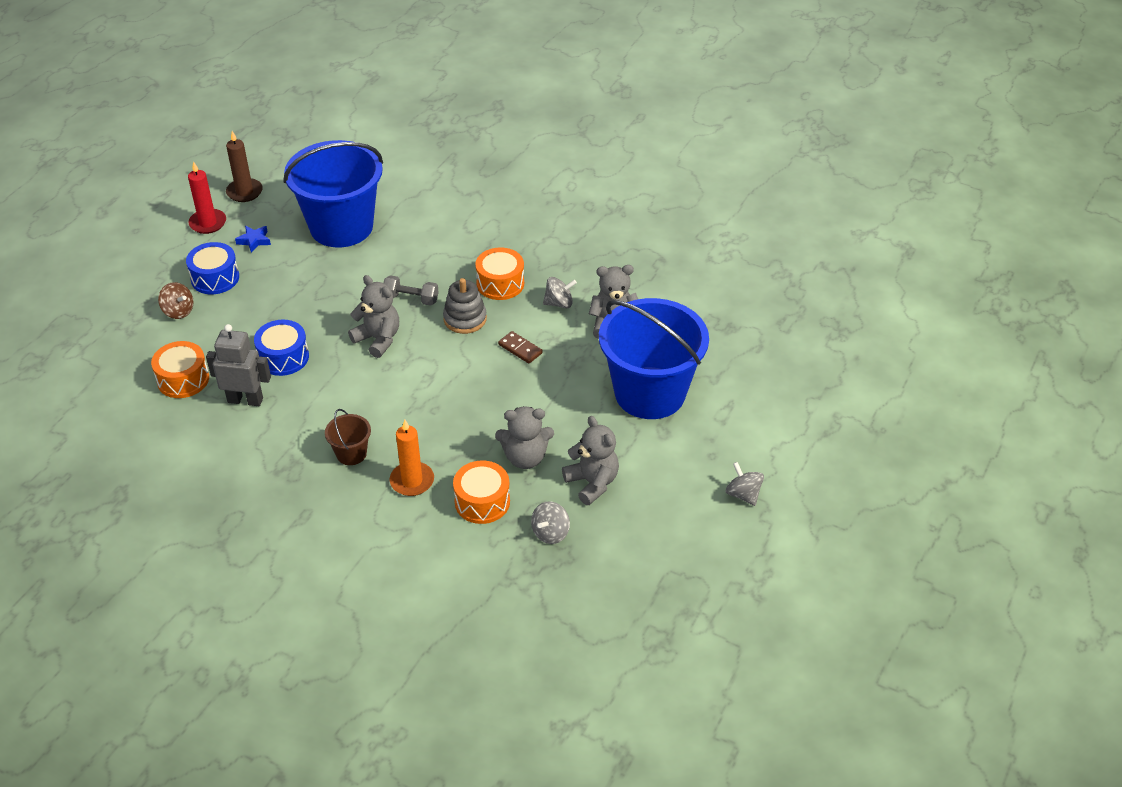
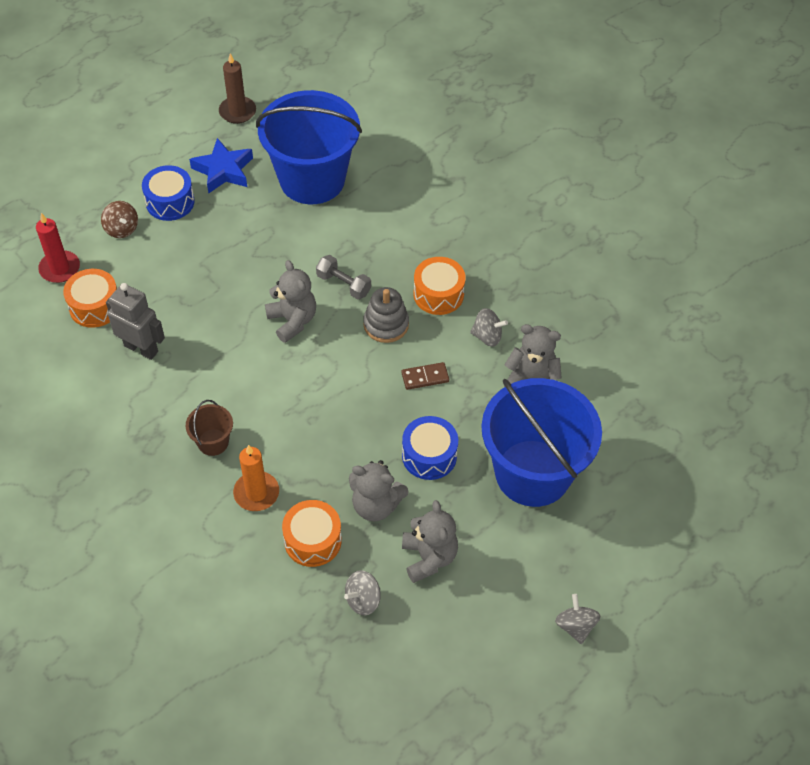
camera: 20 degrees right, 10 degrees up
(208, 223) = (189, 137): red candle -> red candle (60, 268)
(254, 241) = (223, 170): blue star -> blue star, size x1.77
(283, 357) = (196, 312): blue drum -> blue drum (429, 455)
(520, 349) = (425, 377): brown domino -> brown domino turned 75 degrees counterclockwise

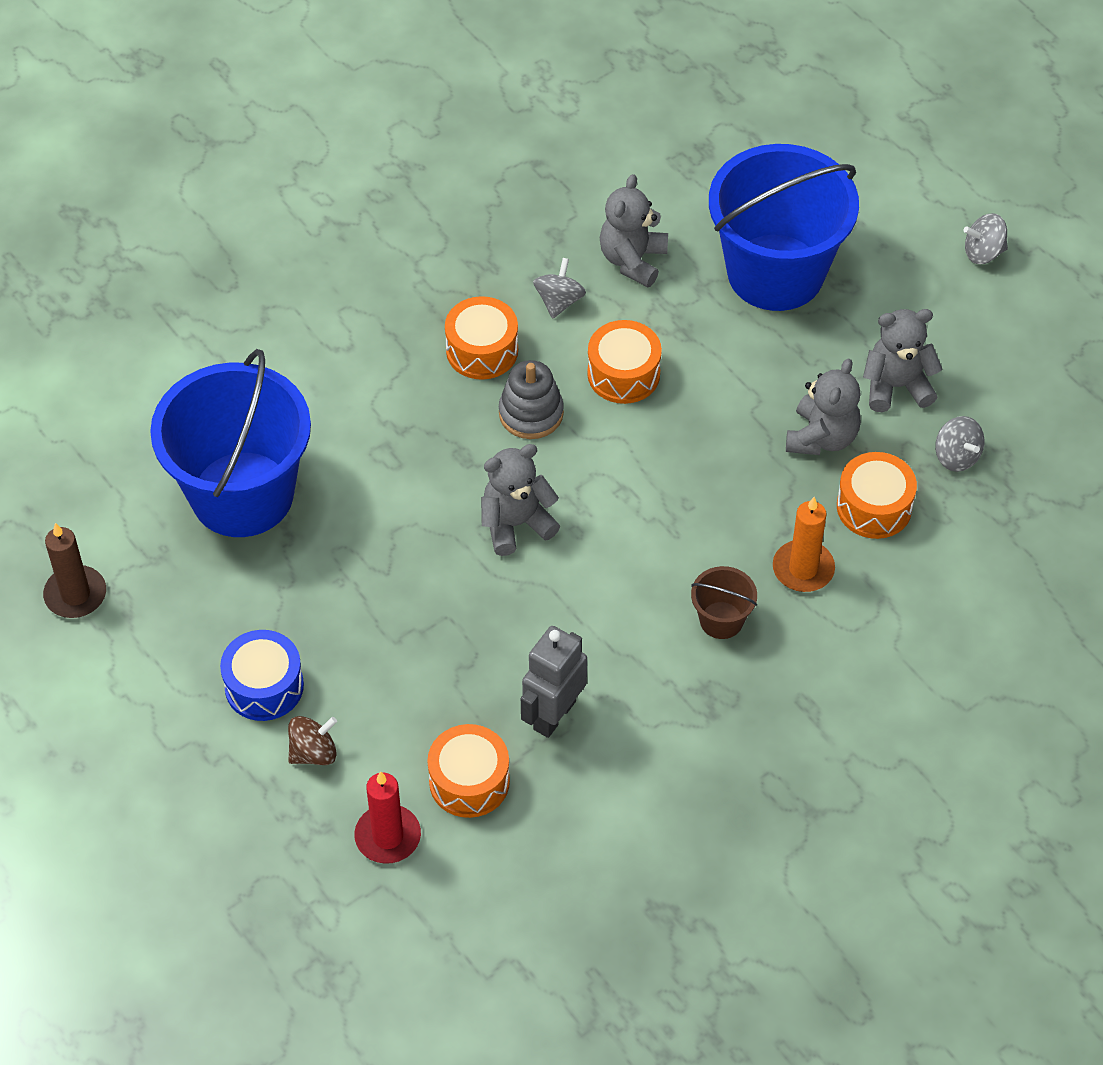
camera: 85 degrees left, 0 degrees up
(223, 170) = (206, 613): blue star -> none
(343, 284) = (454, 460): grey dumbbell -> none
(425, 377) = (623, 374): brown domino -> orange drum
(429, 455) = (748, 377): blue drum -> none

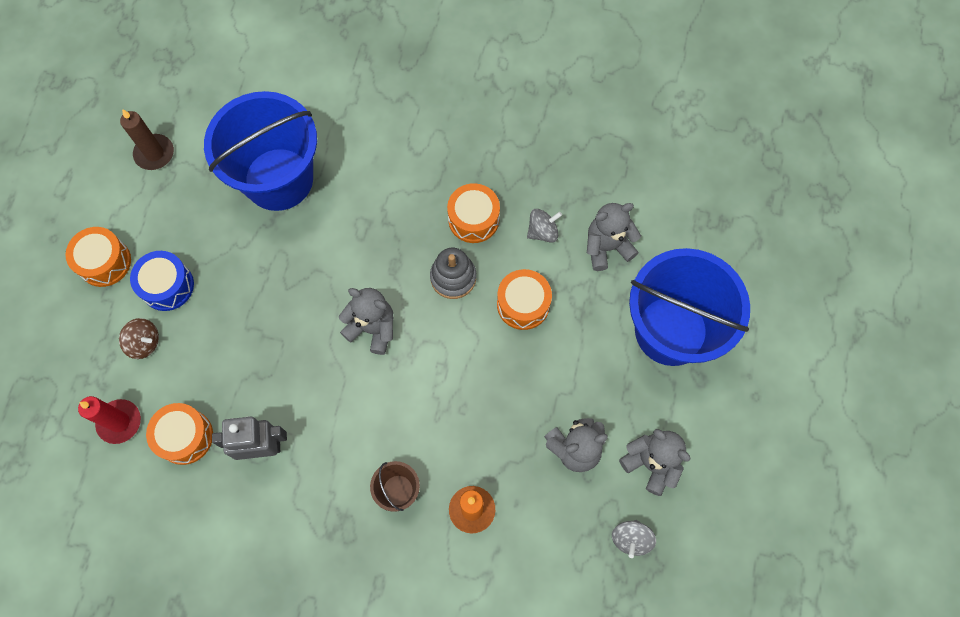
camera: 50 degrees right, 15 degrees up
(874, 507) = (551, 517): orange drum -> orange drum (105, 262)
(983, 252) = (800, 438): grey spinning top -> none

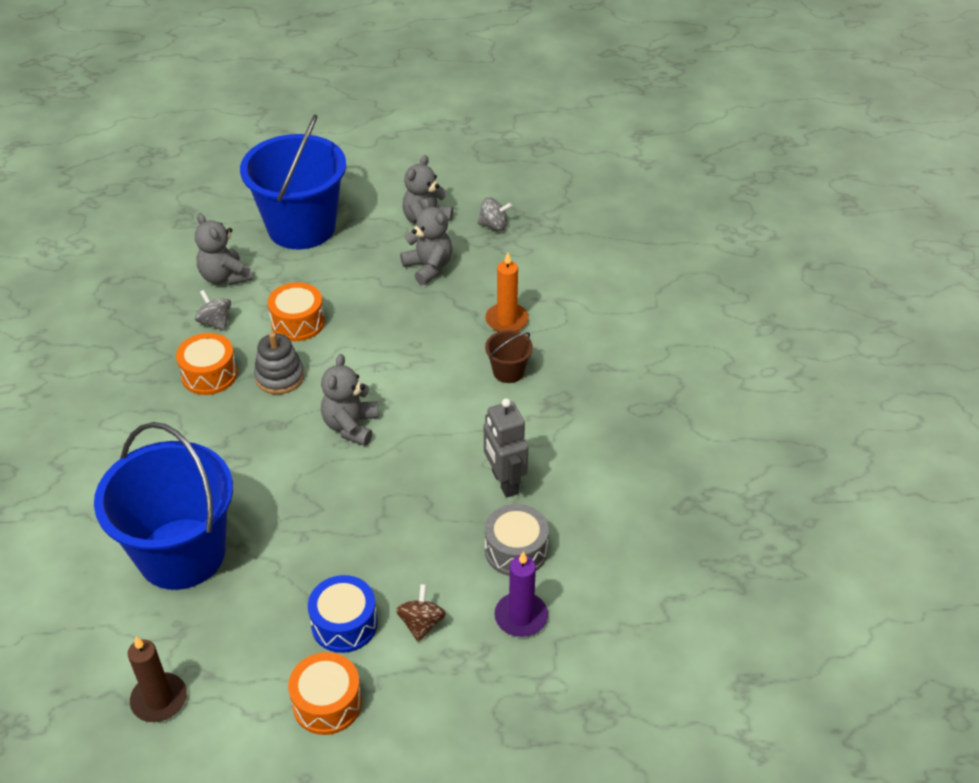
camera: 105 degrees left, 25 degrees down
(119, 422) = (521, 617): red candle -> purple candle
(185, 437) = (516, 550): orange drum -> grey drum

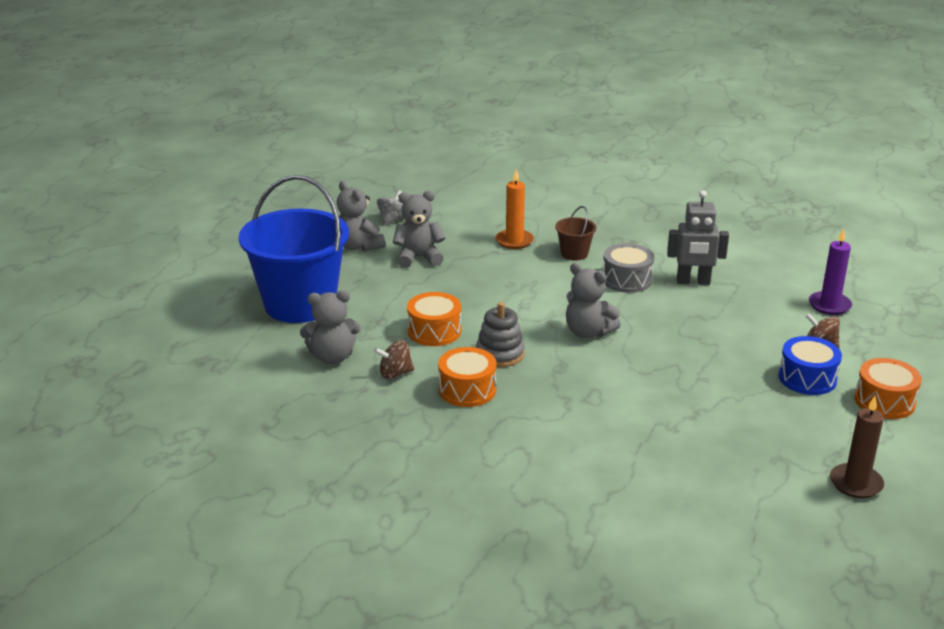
camera: 65 degrees left, 15 degrees down
(182, 554) = (692, 444): blue bucket -> none
(215, 322) = (395, 374): grey spinning top -> brown spinning top
(516, 550) = (765, 293): grey drum -> grey drum (626, 280)

